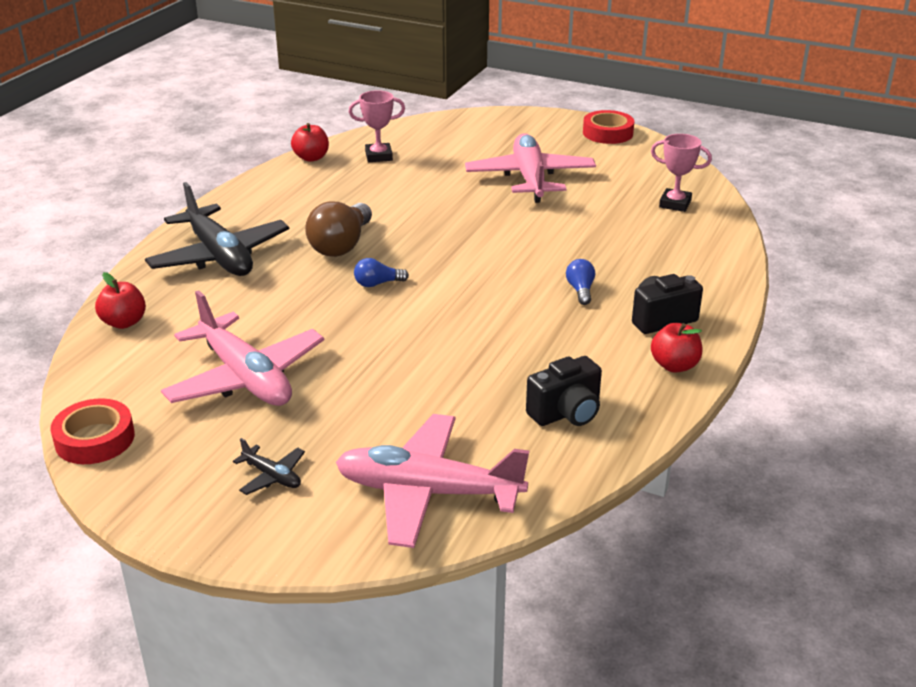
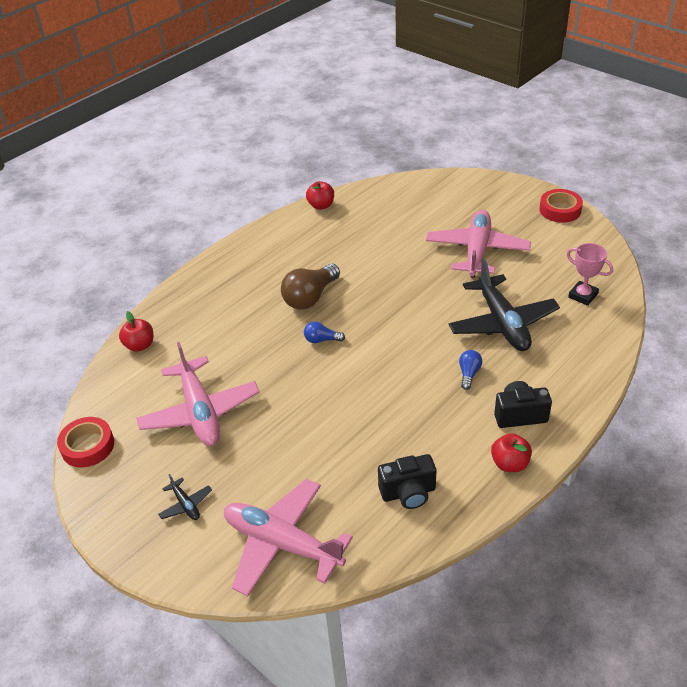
camera: 20 degrees right, 10 degrees up
(219, 256) = (223, 293): black plane -> black plane (502, 323)
(378, 156) = (371, 211): pink trophy -> none

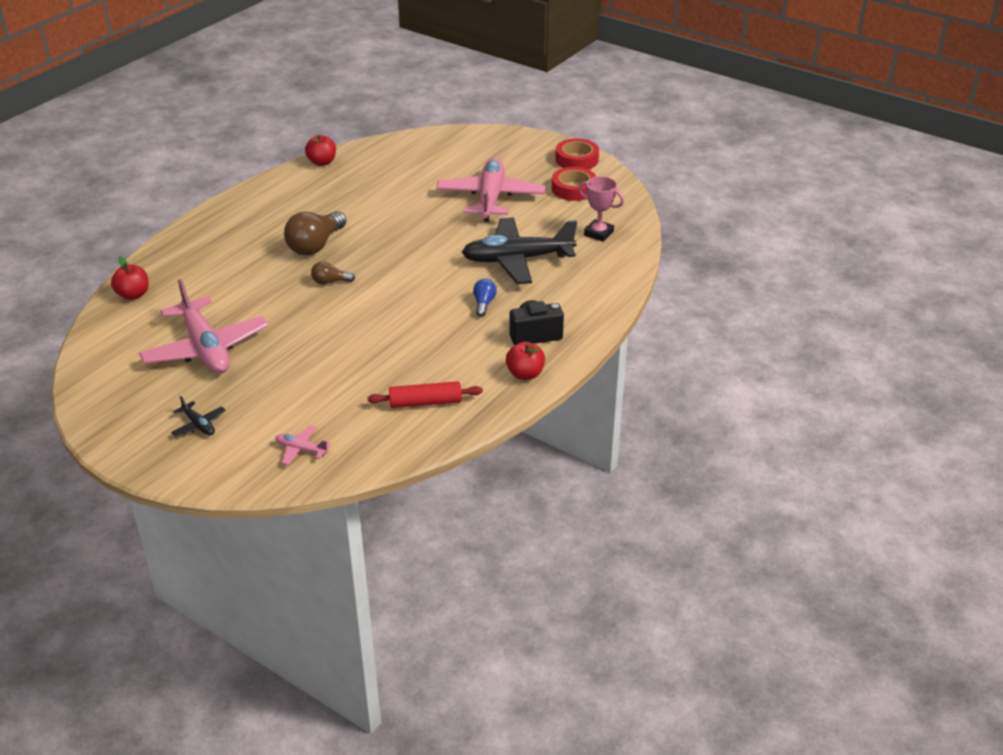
camera: 10 degrees left, 5 degrees down
(87, 446) = (87, 383): red tape -> red tape (573, 189)
(282, 543) = (301, 449): pink plane -> pink plane, size x0.42
(321, 340) = (330, 282): blue light bulb -> brown light bulb
(408, 493) = (425, 402): black camera -> red rolling pin
(502, 323) = (517, 260): black plane -> black plane turned 105 degrees clockwise

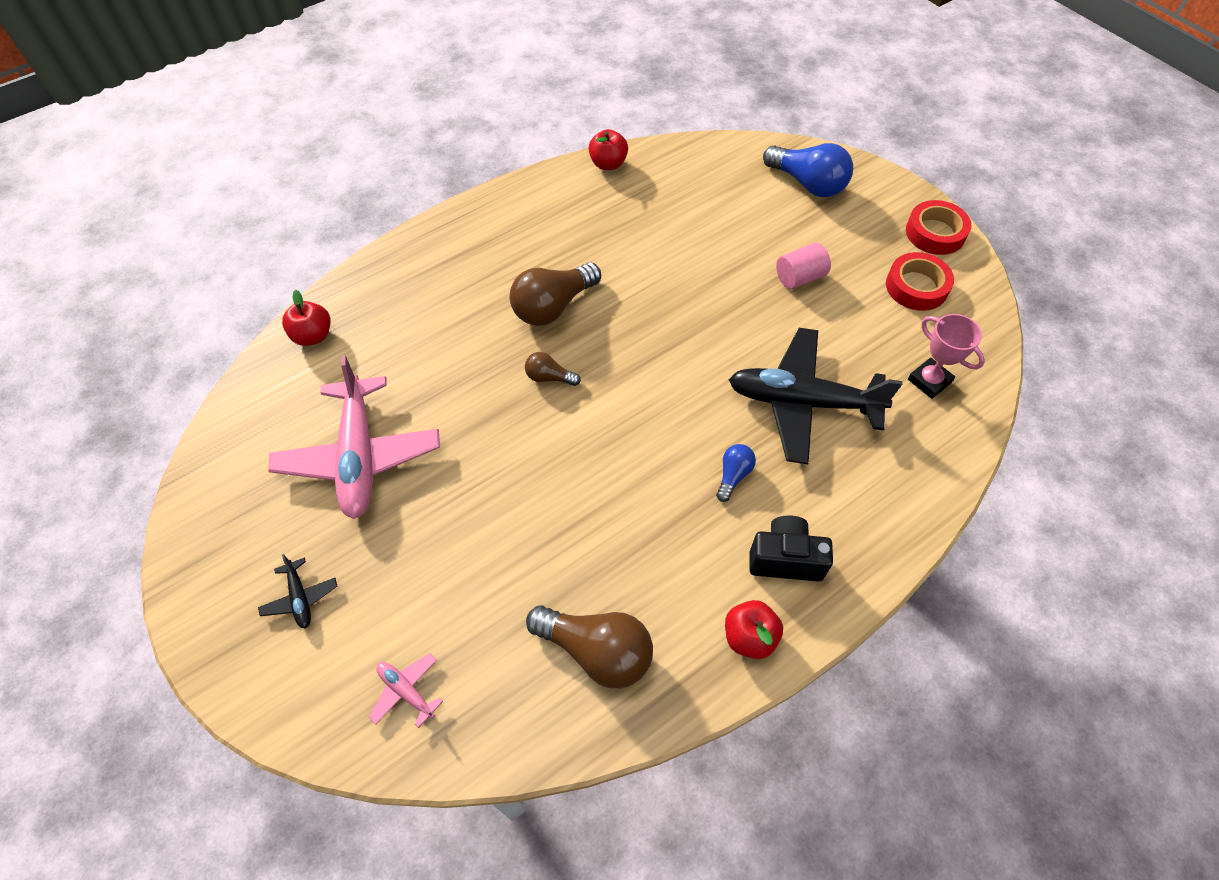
camera: 20 degrees right, 20 degrees up
(425, 402) = (596, 651): red rolling pin -> brown light bulb
(477, 149) = (808, 184): none -> blue light bulb
(490, 198) = (799, 277): pink plane -> pink cylinder

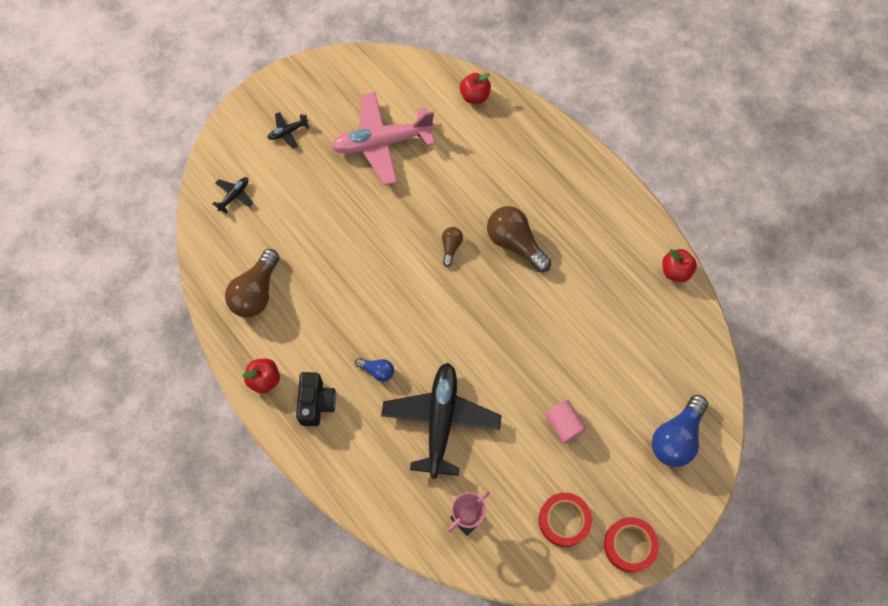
camera: 85 degrees right, 10 degrees up
(406, 691) = (234, 196): pink plane -> black plane

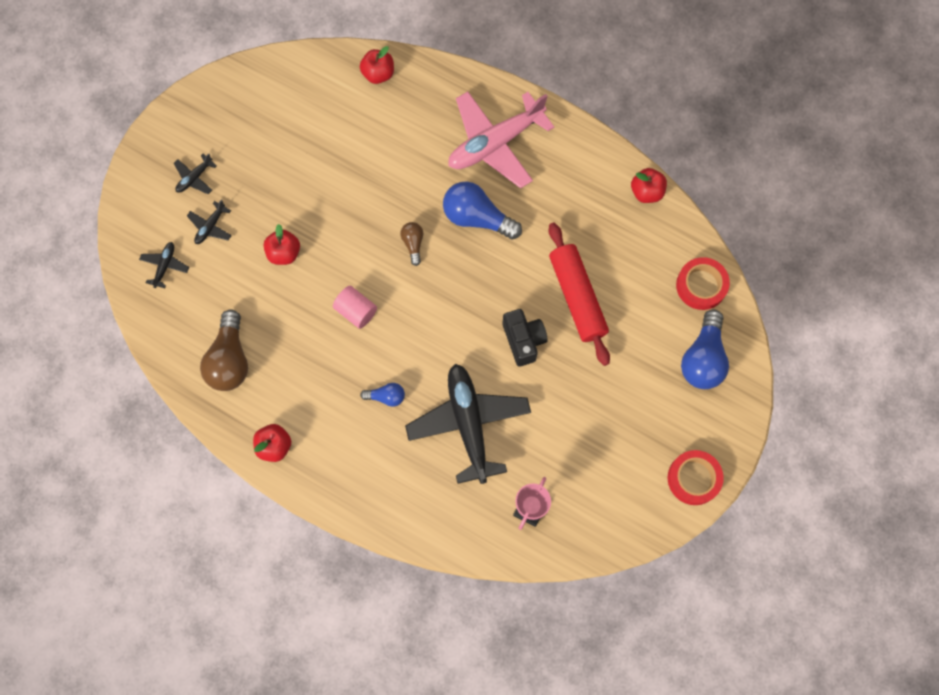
camera: 20 degrees left, 5 degrees up
(285, 176) = (210, 226): none -> black plane
(316, 403) = (337, 451): black camera -> black camera (523, 340)
(337, 218) = (284, 253): none -> red apple
(382, 143) = (300, 157): pink plane -> pink plane (495, 143)
(515, 243) = (477, 218): brown light bulb -> blue light bulb
(564, 424) = (590, 385): pink cylinder -> pink cylinder (356, 311)
(564, 520) = (623, 478): red tape -> red tape (701, 285)
(579, 342) = (577, 297): none -> red rolling pin

